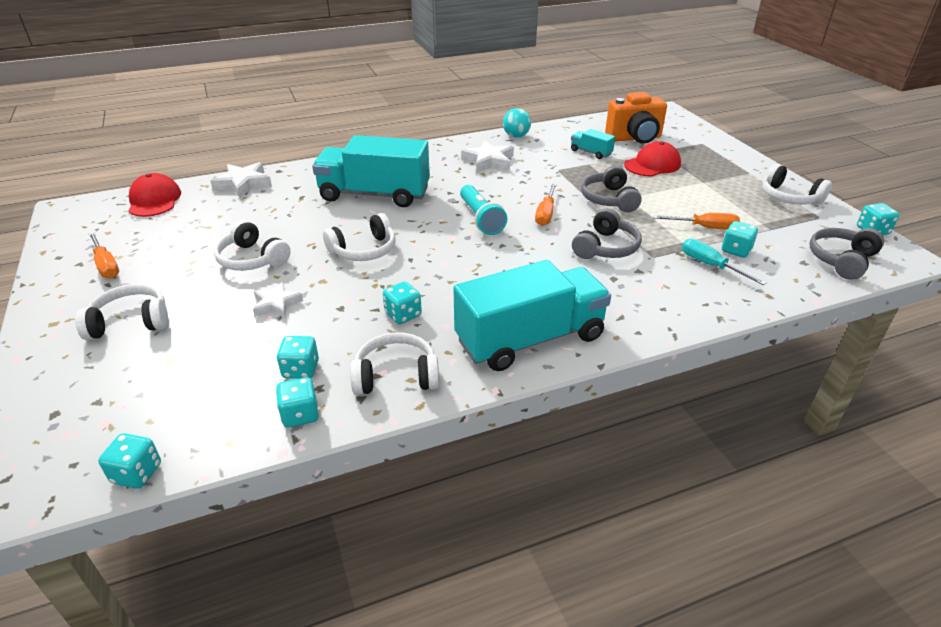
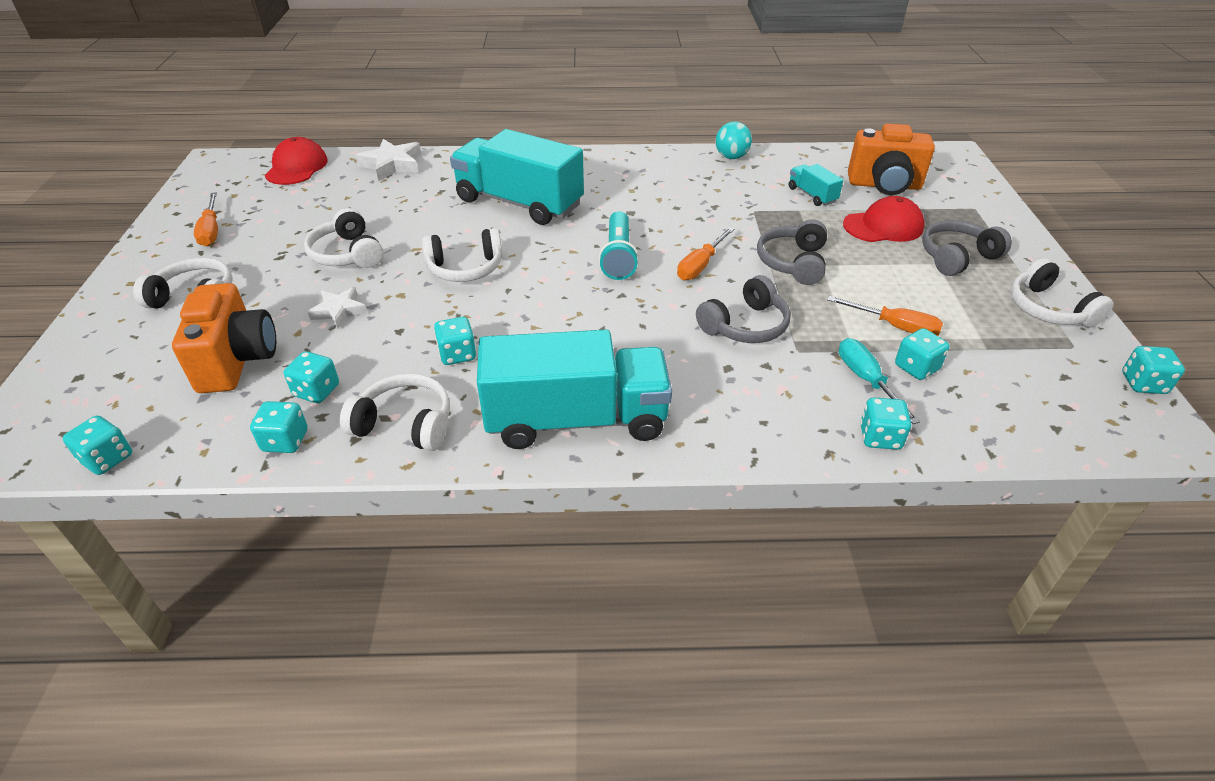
camera: 20 degrees right, 5 degrees up
(209, 363) = (237, 361): none -> orange camera
(489, 161) = (676, 185): white star -> none
(744, 300) = (880, 437): none -> turquoise dice
(841, 260) = (1062, 415): grey headphones -> grey headphones (957, 257)

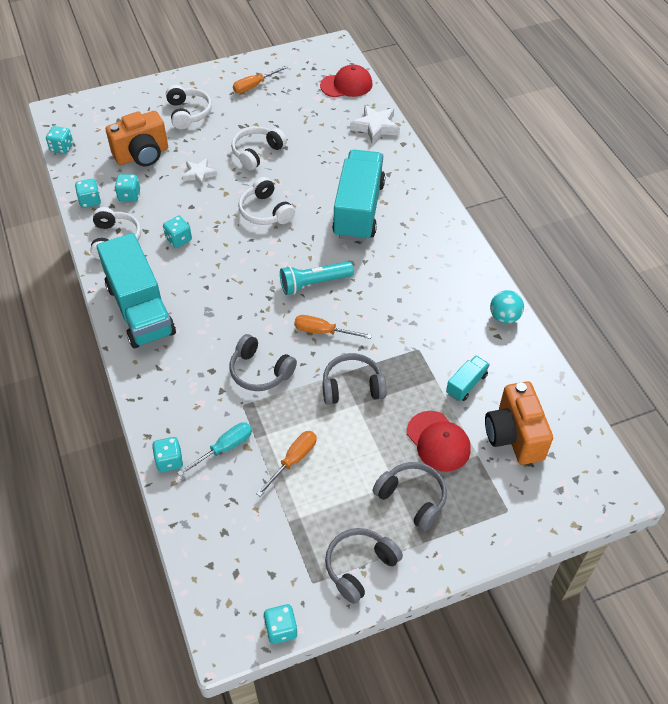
camera: 70 degrees right, 10 degrees up
(894, 326) = (293, 460): orange screwdriver -> orange screwdriver turned 150 degrees counterclockwise
(916, 367) = (248, 477): turquoise dice -> none
(1048, 309) = (359, 567): white headphones -> grey headphones

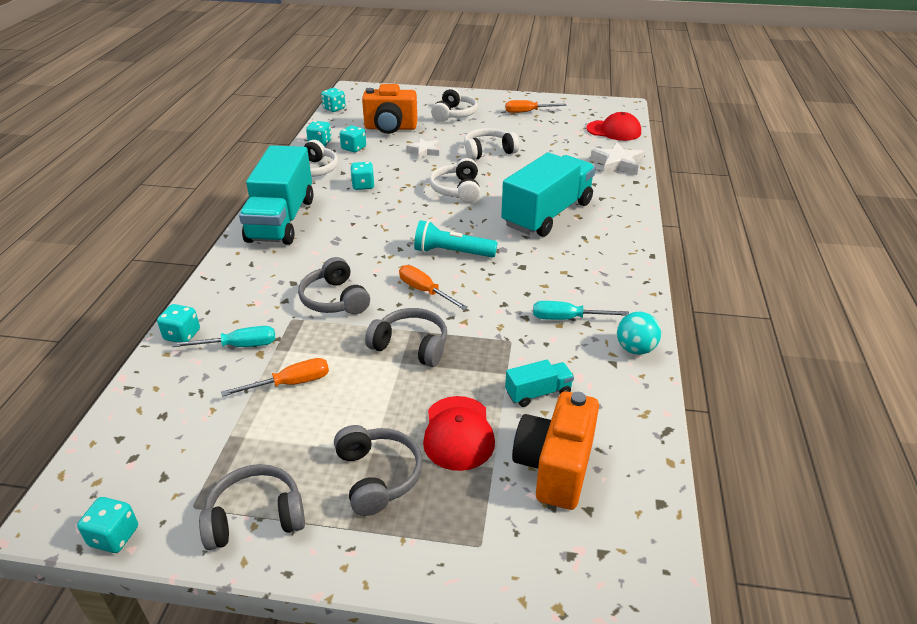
camera: 30 degrees right, 15 degrees down
(443, 311) = (567, 318): none -> turquoise screwdriver

